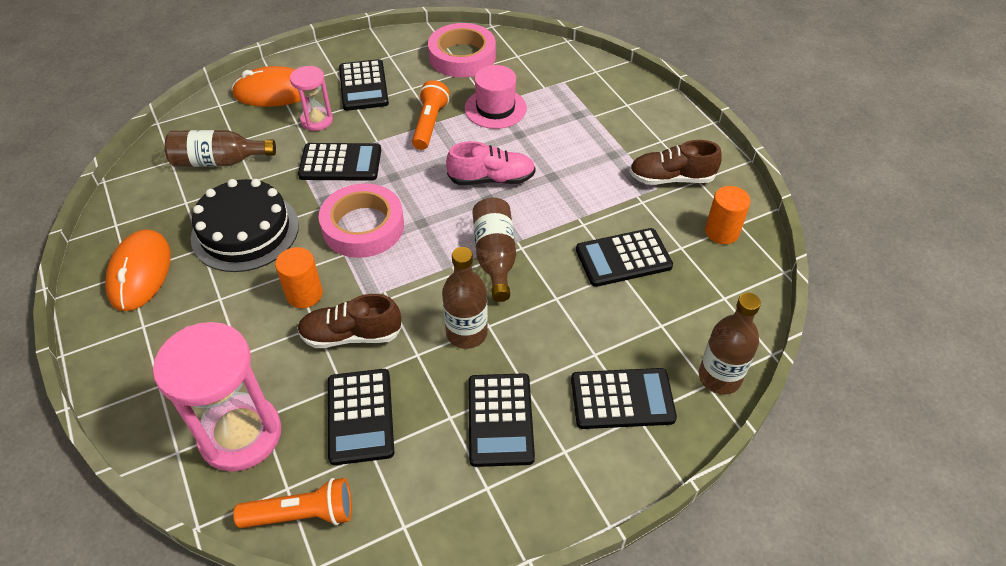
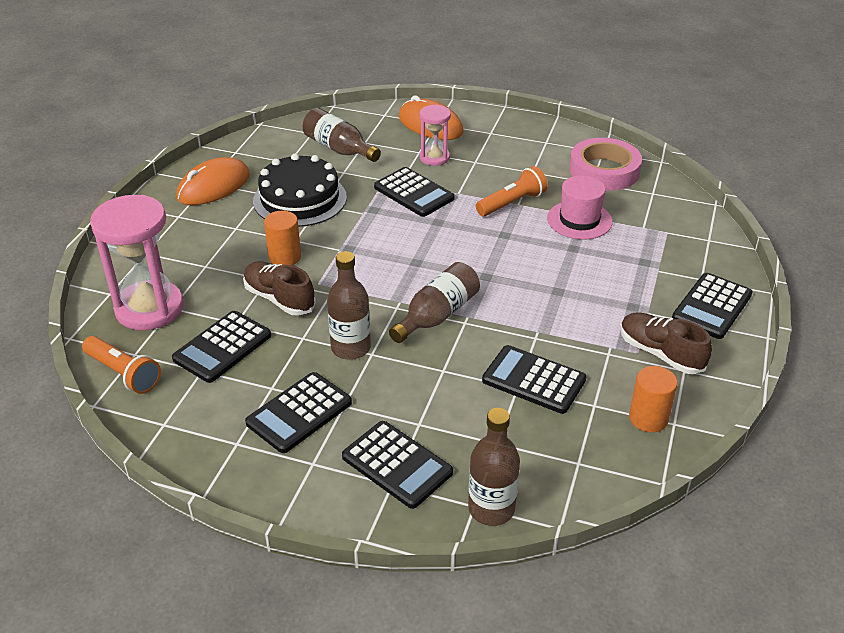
camera: 45 degrees right, 10 degrees down
(363, 86) = (498, 152): black calculator -> black calculator (712, 306)
(363, 226) = (374, 240): pink tape -> none
(491, 179) = (507, 265): pink shoe -> none

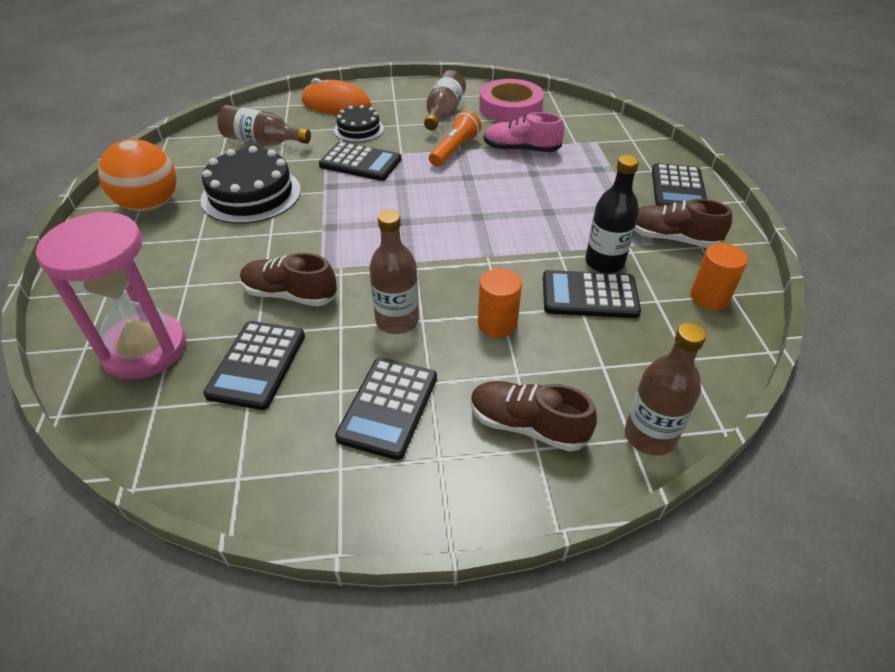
camera: 25 degrees left, 5 degrees up
(123, 373) = (151, 435): orange flashlight -> none
(213, 186) = (150, 205): orange mouse -> orange ball
(285, 257) = (270, 252): orange cylinder -> orange cylinder (497, 323)
(397, 465) = (527, 425): black calculator -> brown shoe
(434, 158) = (359, 129): pink hourglass -> black cake
(437, 315) = (459, 264): brown bottle -> brown bottle (443, 114)
(572, 355) = (604, 262): none -> black bottle
(579, 220) = (521, 150): pink hat -> pink shoe

